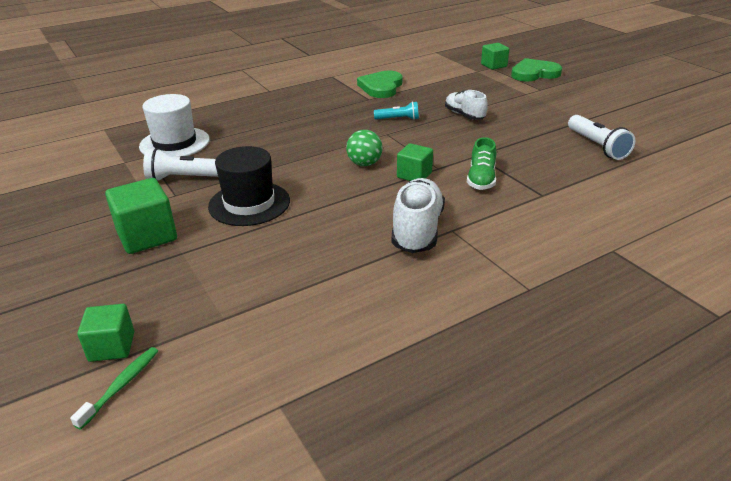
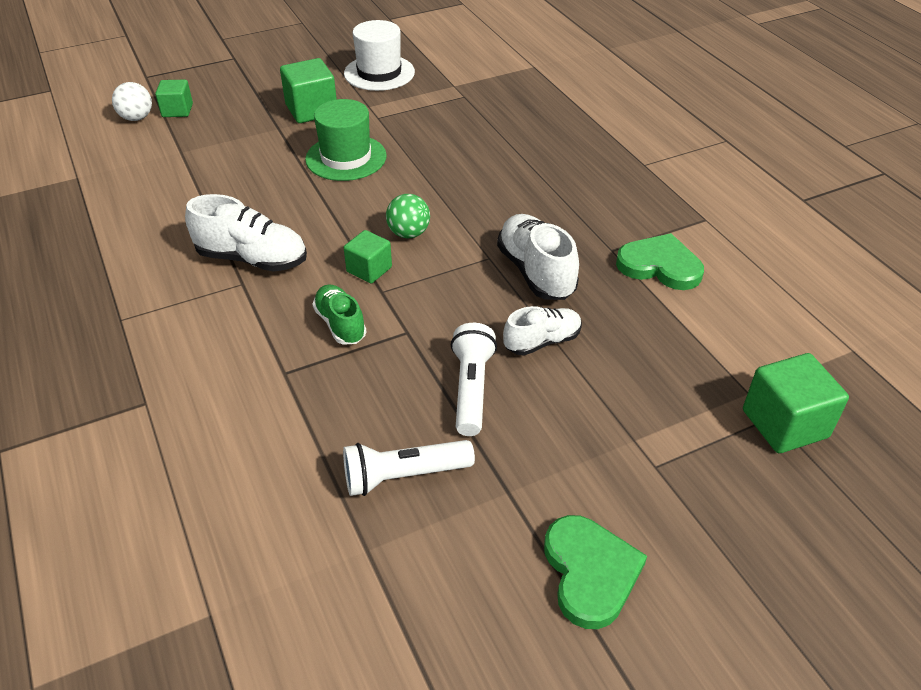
camera: 95 degrees right, 10 degrees up
(121, 385) = (137, 118): green toothbrush -> white ball
(174, 143) = (491, 108): white hat -> white hat (379, 73)
(186, 178) = (409, 121): white flashlight -> white flashlight (471, 389)
(249, 203) = (346, 158): black hat -> green hat
(398, 119) = (536, 272): turquoise flashlight -> white shoe
(481, 179) = (340, 324): green shoe -> green shoe turned 45 degrees clockwise
(494, 65) = (785, 424): green cube -> green cube, size x1.59
(534, 73) = (744, 479): green heart -> green heart (590, 572)

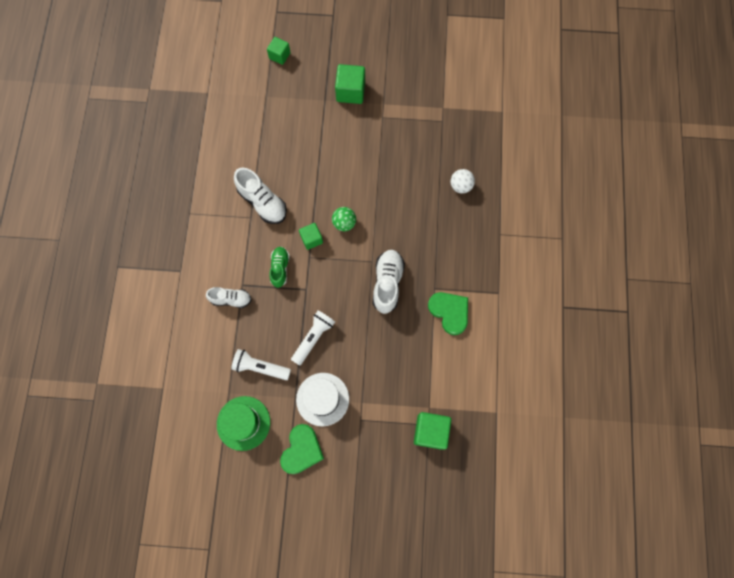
camera: 30 degrees right, 30 degrees up
(137, 118) = (256, 52): white ball -> white ball (460, 186)
(346, 158) = (346, 145): green hat -> green hat (243, 423)
(379, 73) = (407, 73): white hat -> white hat (322, 399)
(542, 341) = (361, 328): white shoe -> white shoe (231, 299)

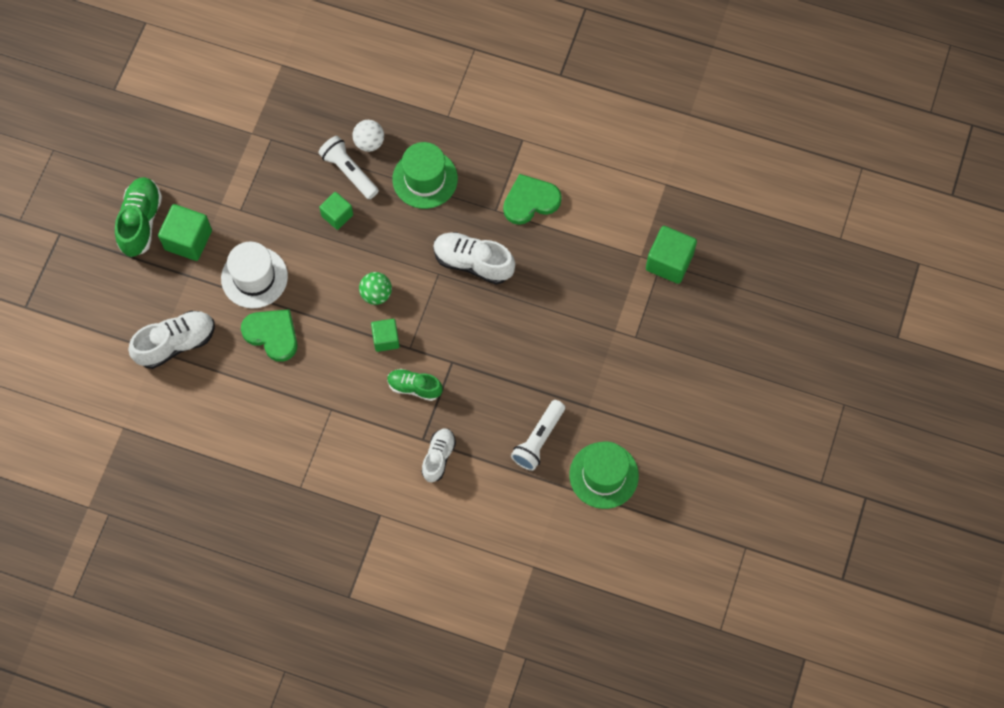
camera: 75 degrees left, 5 degrees down
(263, 202) = (315, 389): white shoe -> white shoe (176, 343)
(279, 56) = (99, 318): green cube -> green cube (337, 215)
(302, 450) = (654, 413): green heart -> green heart (272, 334)
(313, 338) = (518, 367): white flashlight -> white flashlight (349, 172)
(322, 399) = (598, 375): white hat -> white hat (254, 277)
(355, 59) = (141, 222): none -> green shoe
(444, 232) = (425, 179): none -> green hat

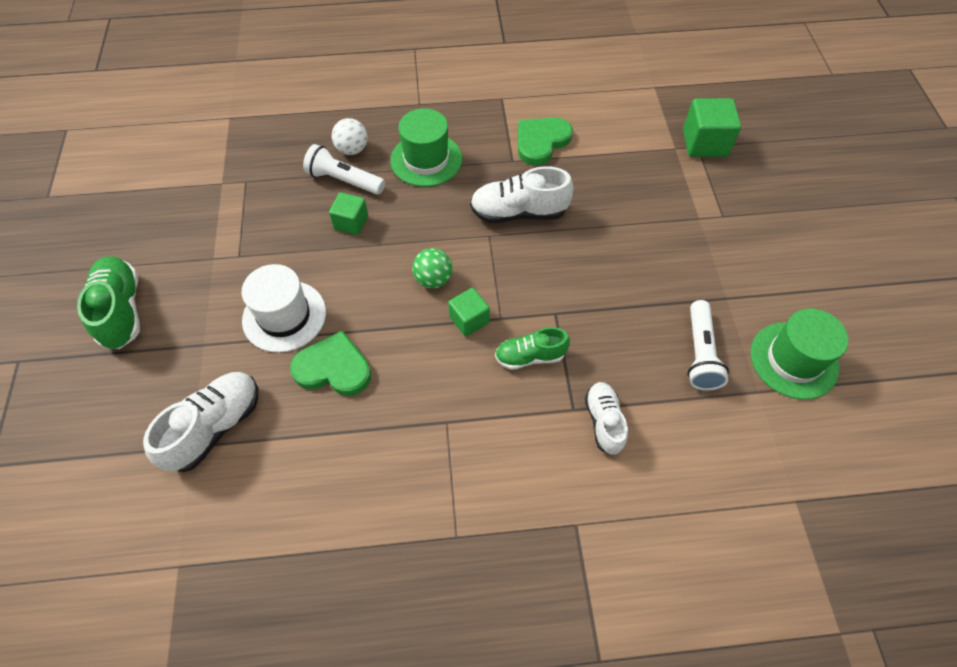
camera: 25 degrees left, 10 degrees down
(188, 240) = (188, 308): green cube -> none

